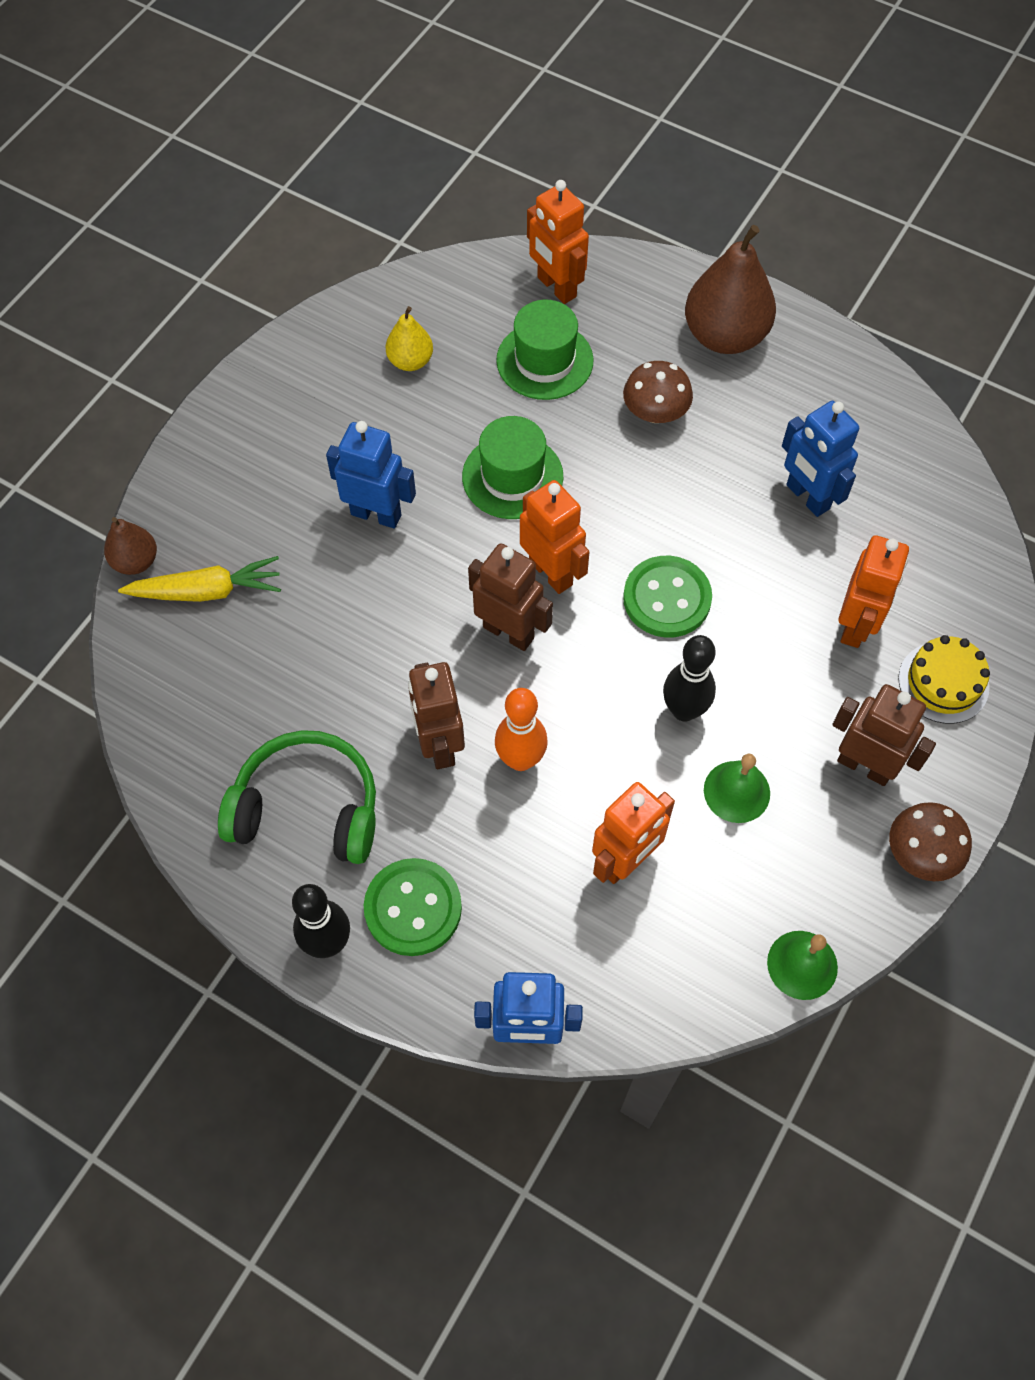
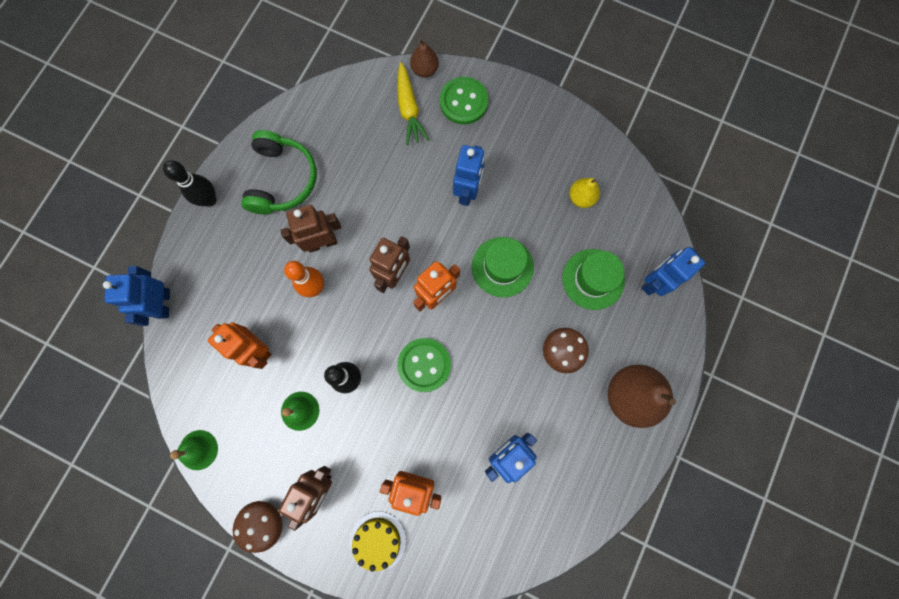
camera: 85 degrees right, 15 degrees up
(413, 908) = (228, 239): green button -> green button (463, 102)
(556, 287) = (654, 282): orange robot -> blue robot

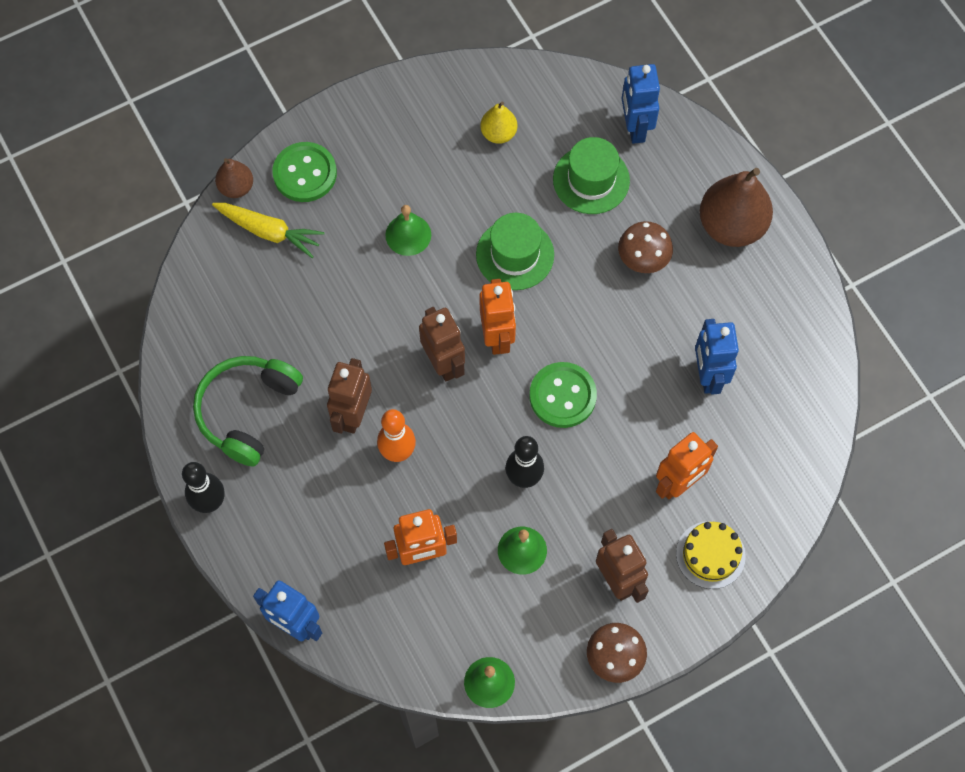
camera: 55 degrees left, 10 degrees down
(282, 180) = (247, 411): green headphones -> green headphones turned 105 degrees counterclockwise
(467, 191) = (408, 234): blue robot -> green bell

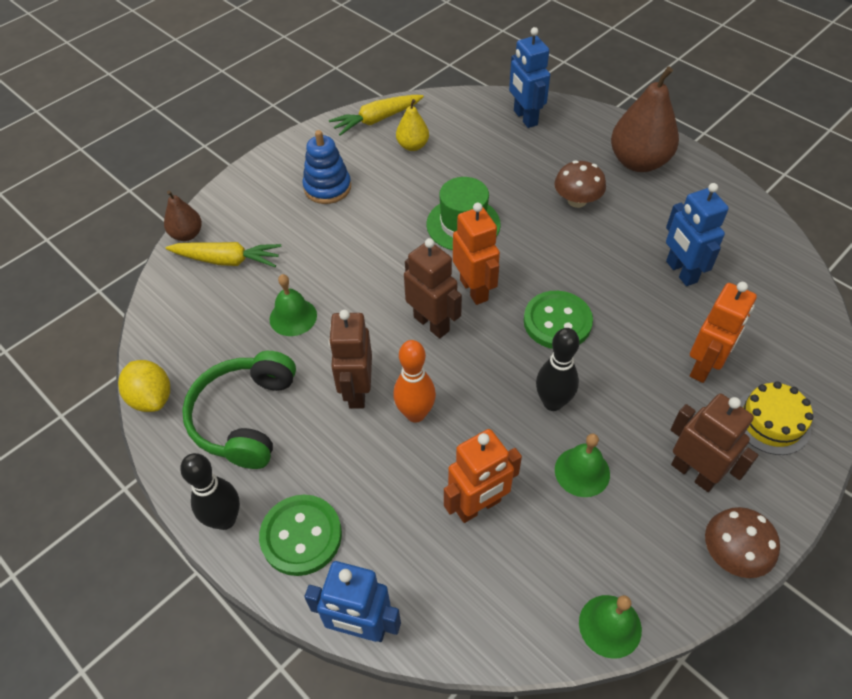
camera: 15 degrees left, 15 degrees down
(170, 367) = (151, 398): none -> yellow lemon
(305, 173) = (249, 210): green button -> green button (301, 536)
(392, 166) = (327, 187): none -> blue stacking toy
(408, 234) = (360, 232): green bell -> green bell (293, 317)
(472, 84) = (377, 120): none -> yellow carrot
(591, 180) = (505, 158): green hat -> none

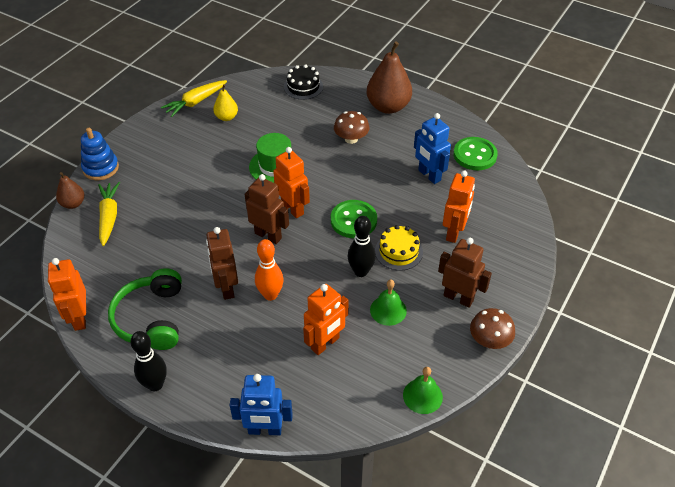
camera: 15 degrees left, 5 degrees down
(151, 398) = (79, 318): yellow lemon -> orange robot
(227, 260) = (109, 217): yellow carrot -> yellow carrot turned 90 degrees counterclockwise
(293, 317) = (168, 247): green bell -> none
(301, 536) = (211, 384): green button -> green button (475, 155)
(327, 187) = (171, 155): blue stacking toy -> blue stacking toy (100, 168)
(525, 118) = (303, 87): blue robot -> black cake
(771, 422) = (501, 259): yellow cake -> yellow cake (398, 251)

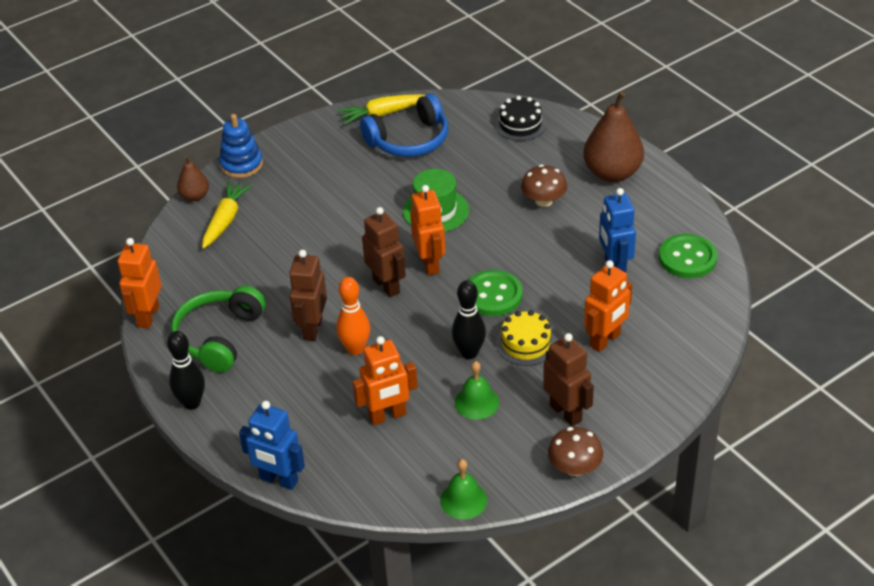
camera: 25 degrees right, 5 degrees down
(226, 117) = (409, 140): yellow pear -> blue headphones

